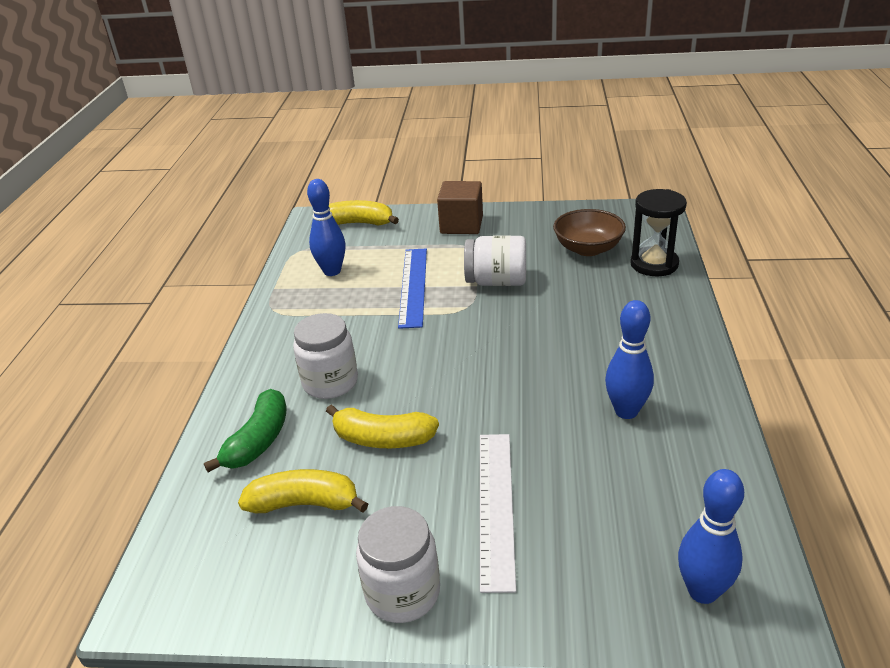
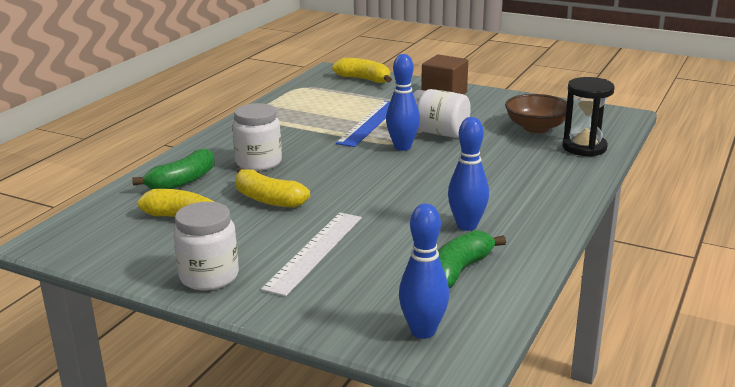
camera: 20 degrees right, 10 degrees down
(332, 271) = (316, 103): blue bowling pin -> blue bowling pin (402, 147)
(668, 482) = (459, 271): none -> green banana

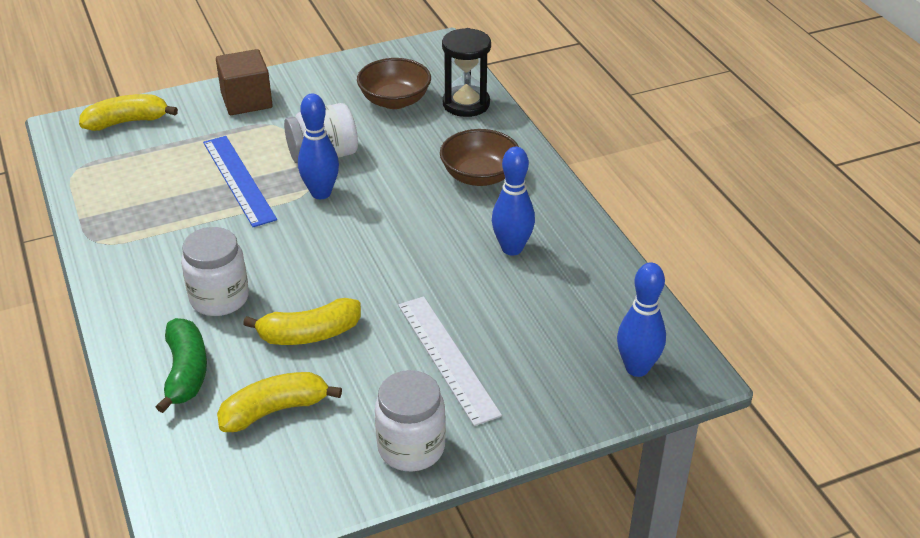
camera: 50 degrees left, 15 degrees up
(459, 271) = (574, 296): green banana -> none
(519, 183) = (479, 176): none -> brown bowl

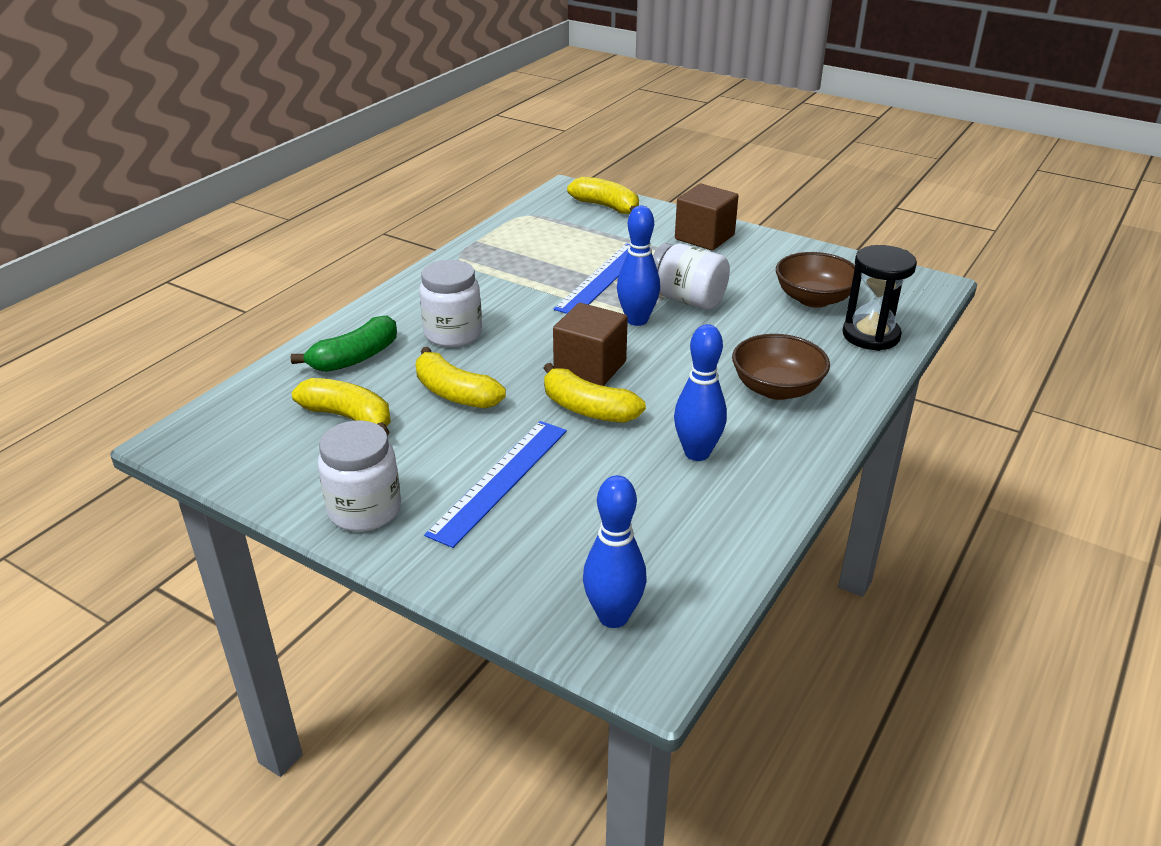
camera: 55 degrees right, 5 degrees down
(356, 247) = (590, 368): none -> brown cube
(408, 274) = (588, 409): none -> yellow banana
(447, 358) = (500, 480): white ruler -> blue ruler

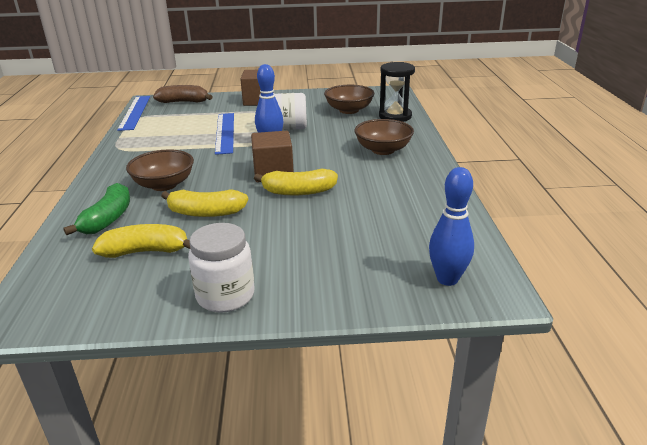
camera: 35 degrees left, 5 degrees down
(453, 334) = (164, 185): white jar -> brown bowl
(500, 480) = (294, 244): blue ruler -> blue ruler (135, 112)
(606, 207) = (184, 102): yellow banana -> brown banana
(697, 453) = (383, 189): blue bowling pin -> none

